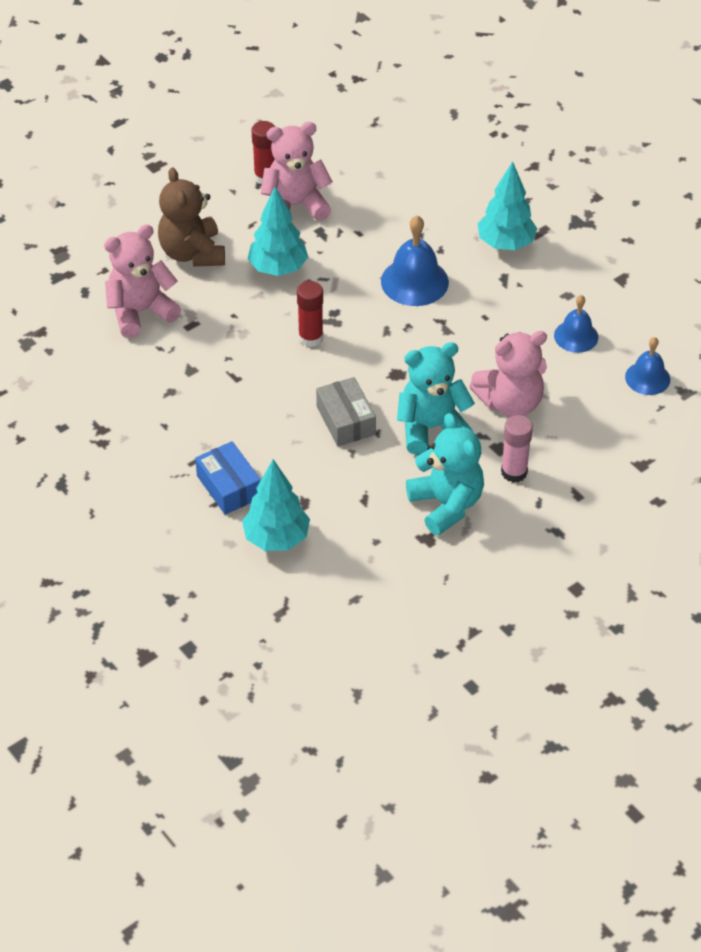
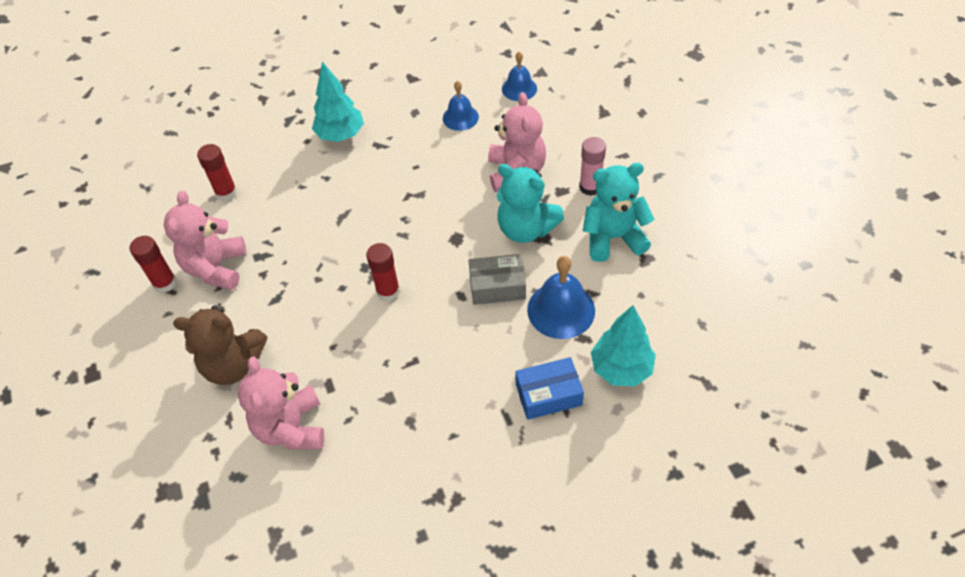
camera: 70 degrees left, 5 degrees up
(278, 268) = (290, 298): turquoise tree -> none
(390, 182) = (226, 193): none -> red glue stick
(414, 281) = (354, 203): blue bell -> blue bell (561, 310)
(431, 428) = (526, 229): turquoise teddy bear -> turquoise teddy bear turned 60 degrees counterclockwise

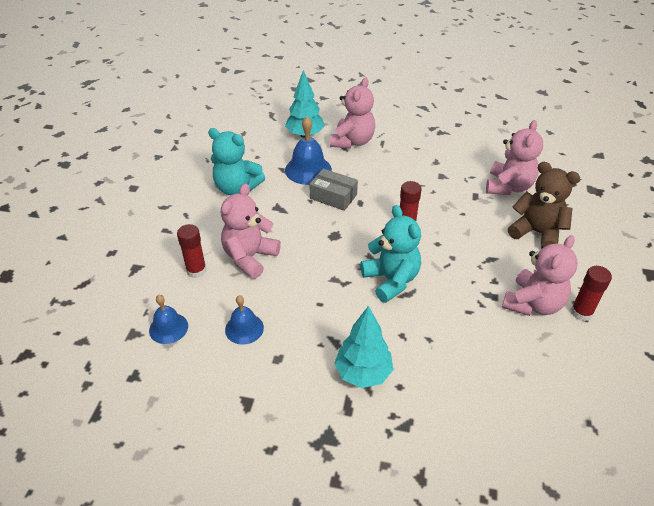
camera: 150 degrees left, 10 degrees down
(226, 193) = (504, 370): red glue stick -> red glue stick (196, 270)
(526, 229) = (283, 218): turquoise teddy bear -> turquoise teddy bear (391, 280)
(548, 395) = (352, 141): blue box -> pink teddy bear
(590, 187) = (213, 222): pink glue stick -> none

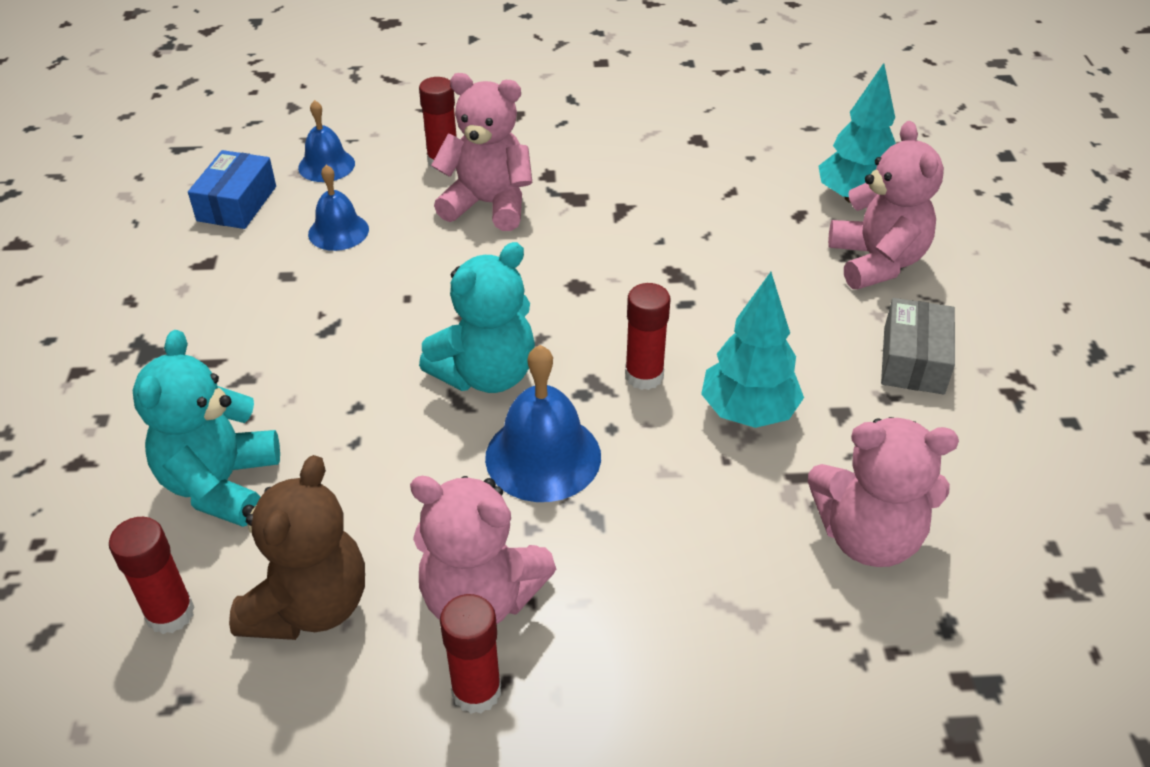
camera: 75 degrees right, 0 degrees up
(187, 381) = (237, 203): none -> blue box
(237, 188) = (652, 155): turquoise teddy bear -> turquoise teddy bear (220, 484)
(308, 169) = (748, 221): blue bell -> blue bell (543, 456)
(333, 196) = (685, 266): grey box -> grey box (913, 360)
(352, 141) = (876, 262): pink teddy bear -> pink teddy bear turned 105 degrees counterclockwise
(363, 373) = (269, 370): turquoise tree -> turquoise tree (748, 413)
(537, 233) = (718, 600): brown teddy bear -> brown teddy bear (309, 605)
(538, 428) = (170, 613): none -> red glue stick

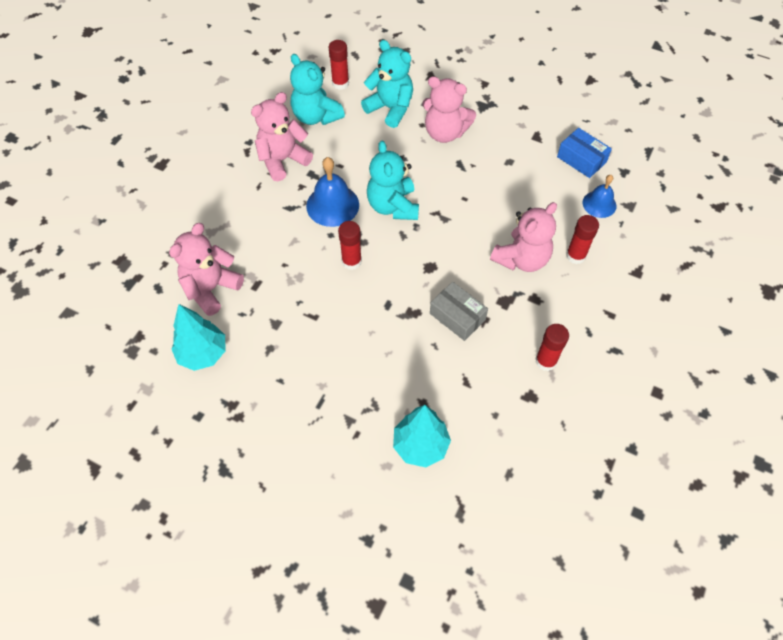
camera: 120 degrees right, 15 degrees up
(309, 605) = (316, 116): brown teddy bear -> turquoise teddy bear
(338, 231) = (534, 190): blue bell -> none
(476, 691) = (249, 145): red glue stick -> red glue stick (546, 361)
(748, 413) = (302, 287): turquoise tree -> turquoise tree (203, 354)
(876, 262) = (359, 414): pink teddy bear -> pink teddy bear (445, 133)
(913, 360) = (282, 377): grey box -> grey box (457, 316)

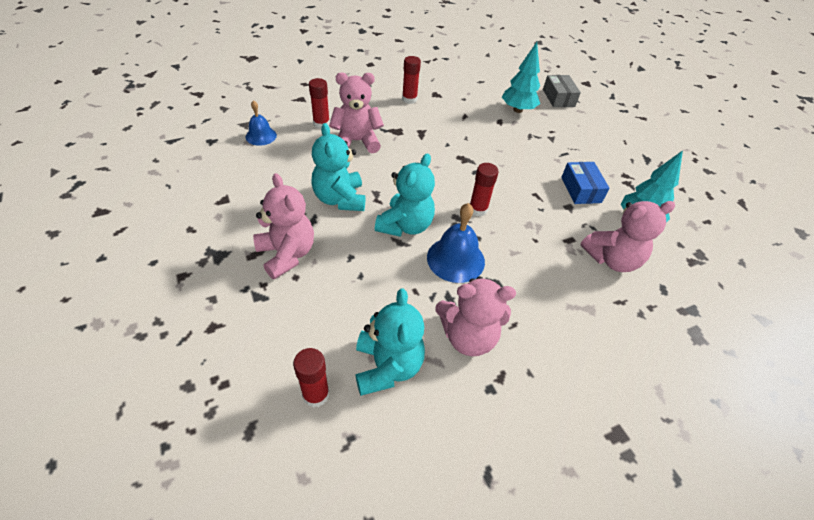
camera: 145 degrees left, 10 degrees down
(390, 108) = (302, 316): turquoise teddy bear -> turquoise teddy bear (340, 199)
(457, 316) = (436, 141): grey box -> grey box (558, 98)
(581, 159) = (222, 164): blue box -> blue box (581, 190)

